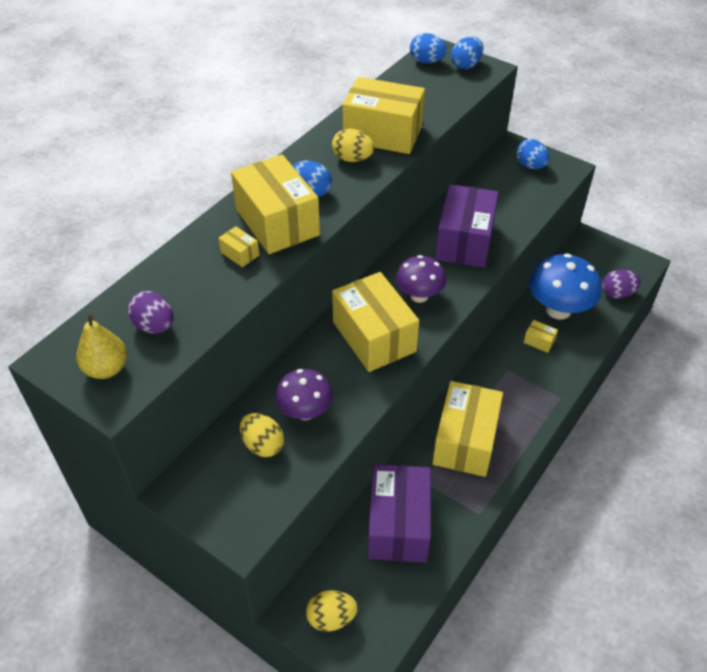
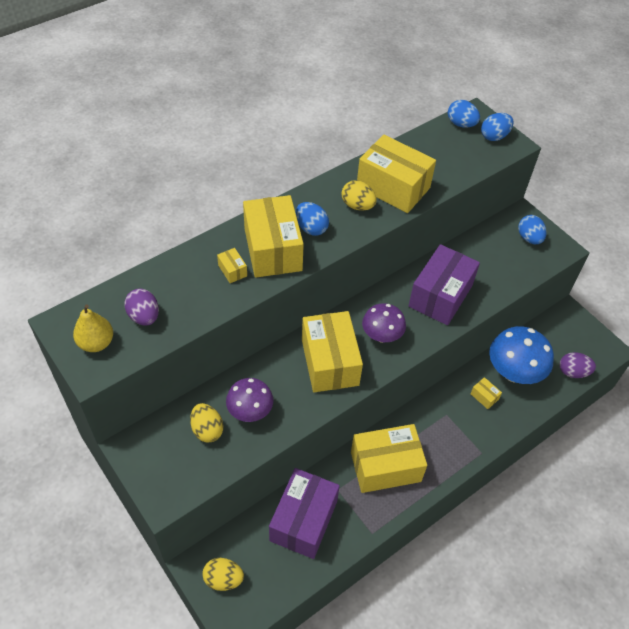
camera: 15 degrees right, 5 degrees up
(465, 441) = (385, 466): yellow box -> yellow box turned 45 degrees clockwise

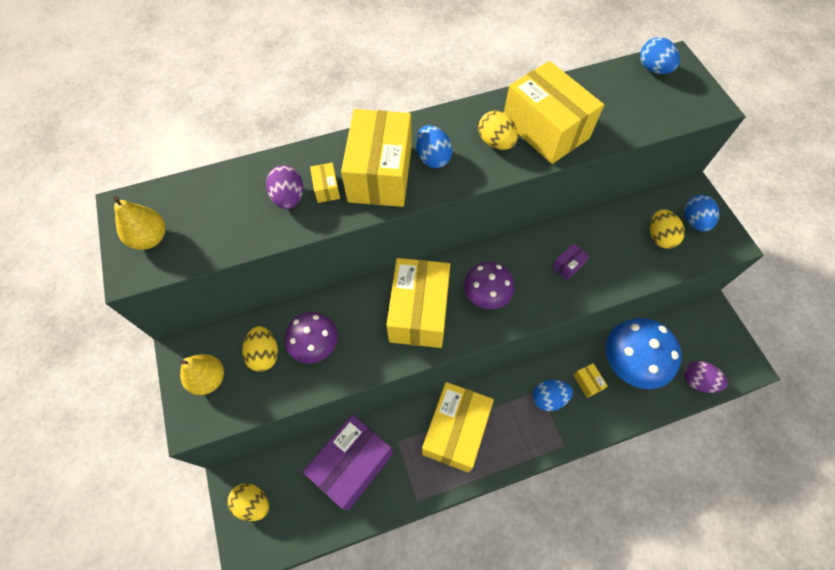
camera: 20 degrees right, 10 degrees up
(144, 316) = (212, 220): purple egg -> purple egg (289, 198)
(164, 463) = (209, 379): none -> yellow pear
(385, 466) = (455, 431): yellow box -> yellow box turned 75 degrees counterclockwise
(440, 296) = (568, 265): purple box -> purple box, size x0.40
(494, 136) = (689, 91): blue egg -> blue egg (548, 398)
(506, 256) = (659, 237): none -> yellow egg

